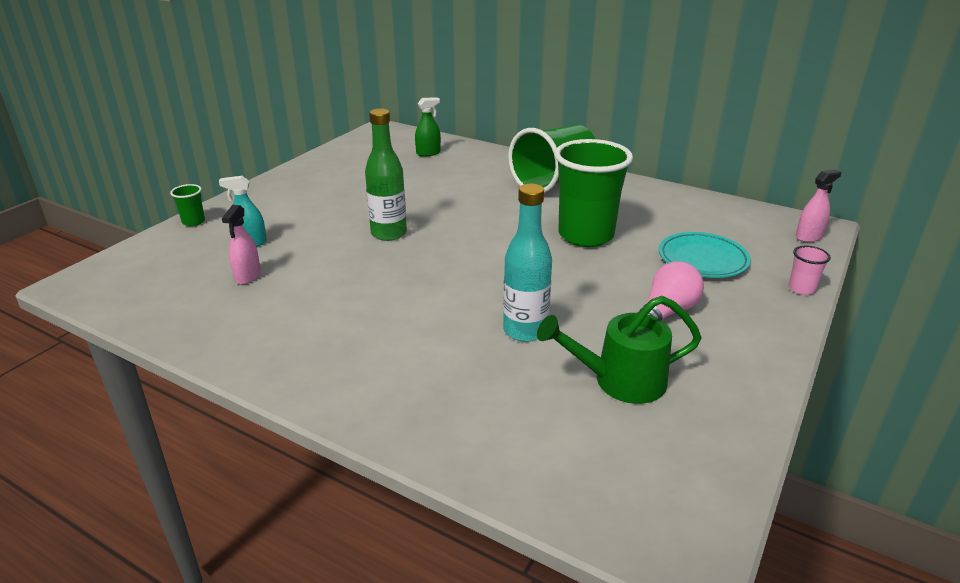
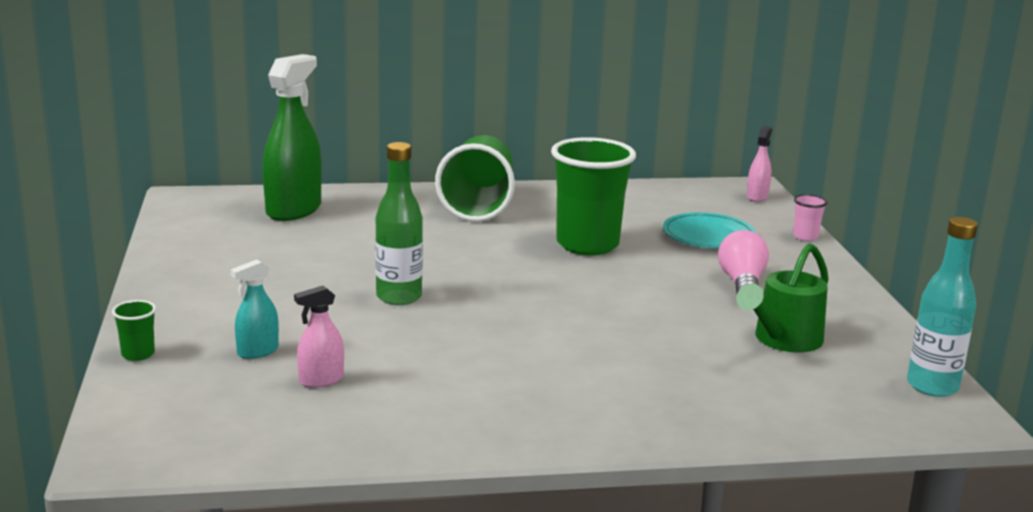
camera: 40 degrees left, 10 degrees down
(248, 276) = (321, 380): pink spray bottle -> pink spray bottle turned 90 degrees clockwise
(428, 153) = (294, 210): green spray bottle -> green spray bottle, size x2.04
(525, 330) = (661, 332): turquoise bottle -> turquoise bottle (932, 386)

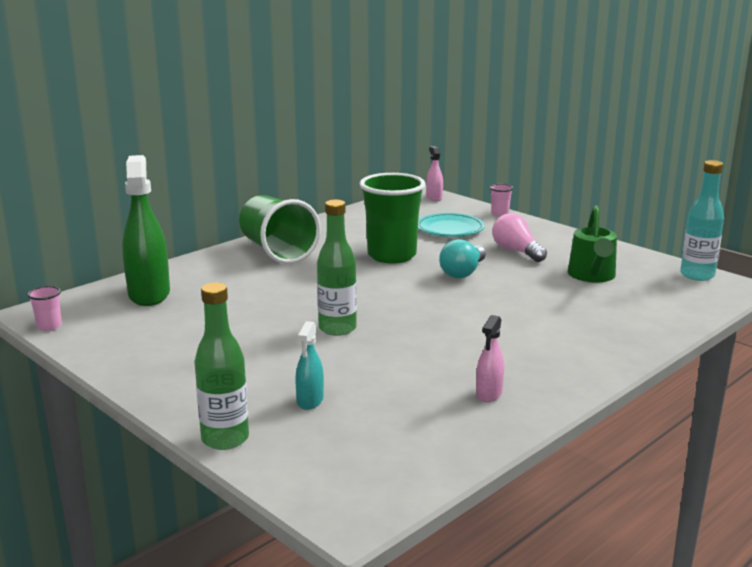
camera: 35 degrees left, 0 degrees up
(138, 354) = (225, 439): green cup -> green bottle
(172, 212) = (49, 326): none -> pink cup
(321, 380) = (389, 402): pink spray bottle -> pink spray bottle (489, 394)
(633, 286) = (463, 272): none -> turquoise light bulb

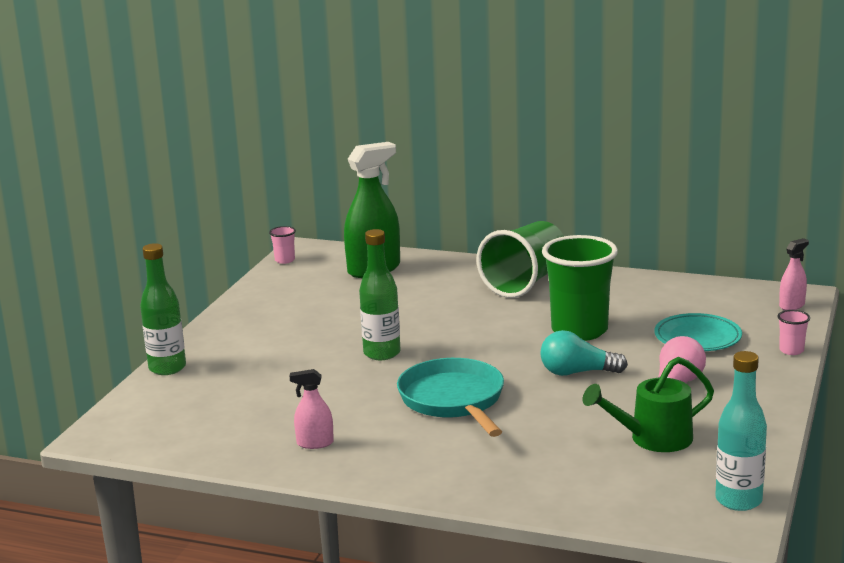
camera: 65 degrees right, 0 degrees up
(310, 401) = (244, 379): turquoise spray bottle -> none
(464, 321) = (454, 401): none -> turquoise pan

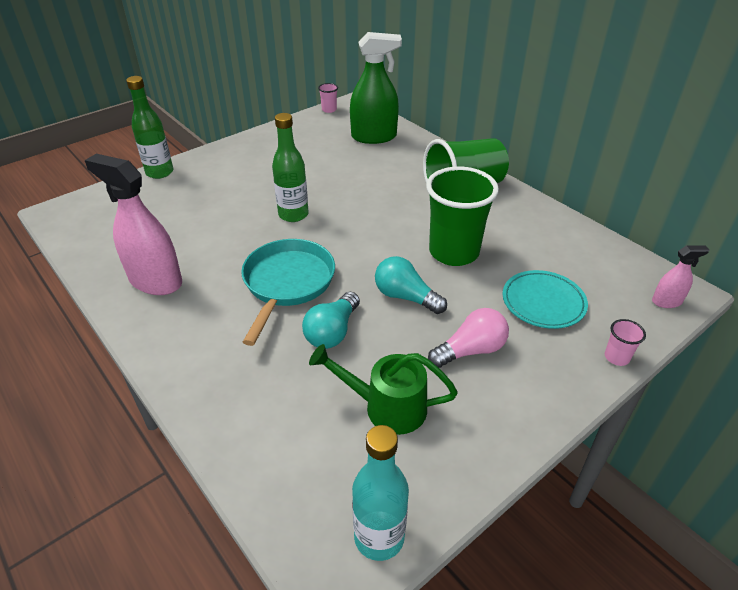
camera: 30 degrees right, 20 degrees up
(315, 443) = (155, 281): pink spray bottle -> pink spray bottle, size x2.04
(544, 415) = (332, 332): none -> turquoise light bulb

